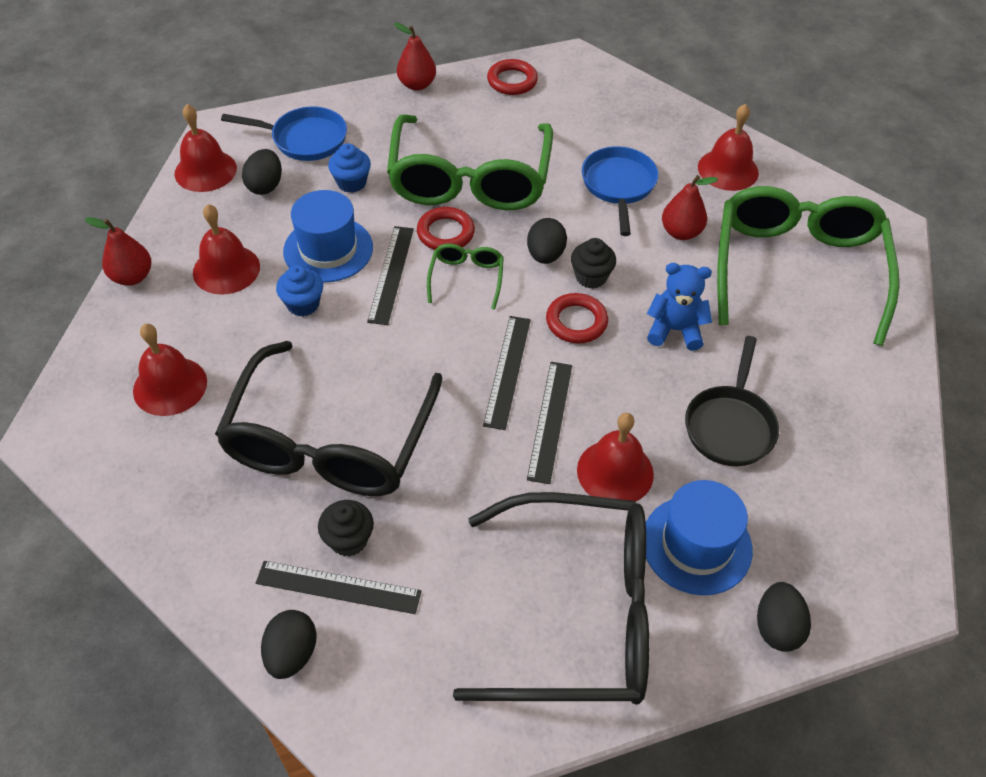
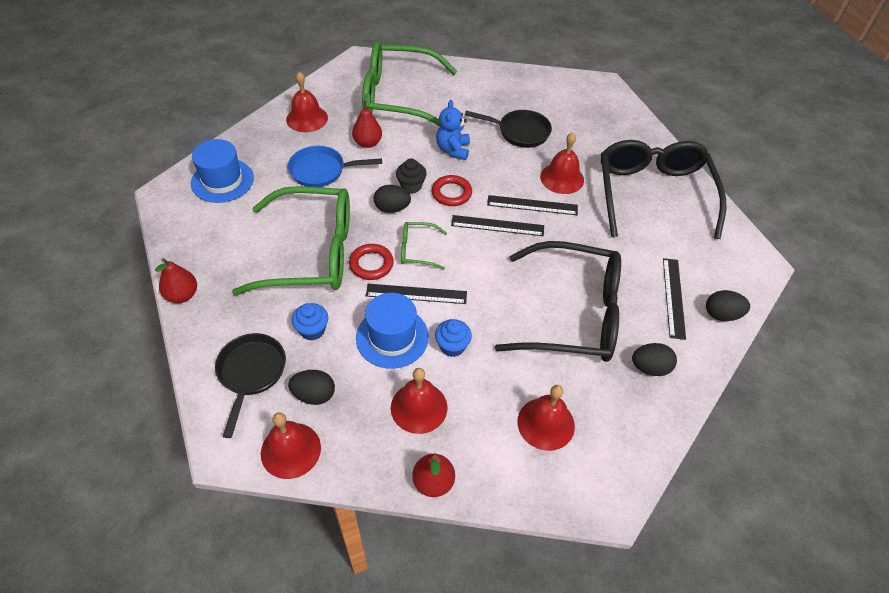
camera: 95 degrees left, 0 degrees up
(304, 139) = (251, 373): blue pan -> black pan
(348, 540) = (641, 296): black cupcake -> none
(512, 81) = (188, 231): red ring -> none
(696, 545) = (599, 149): blue hat -> blue hat (222, 180)
(777, 627) = (635, 125): black egg -> black egg (650, 368)

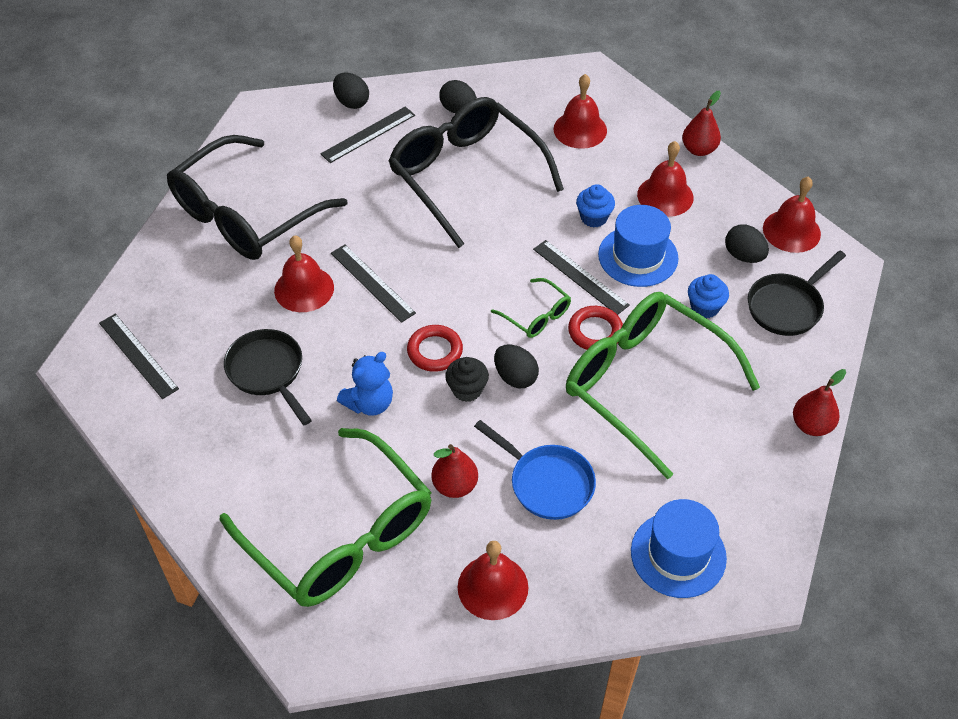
camera: 135 degrees left, 0 degrees up
(497, 226) = (432, 286): black ruler -> black ruler (138, 355)

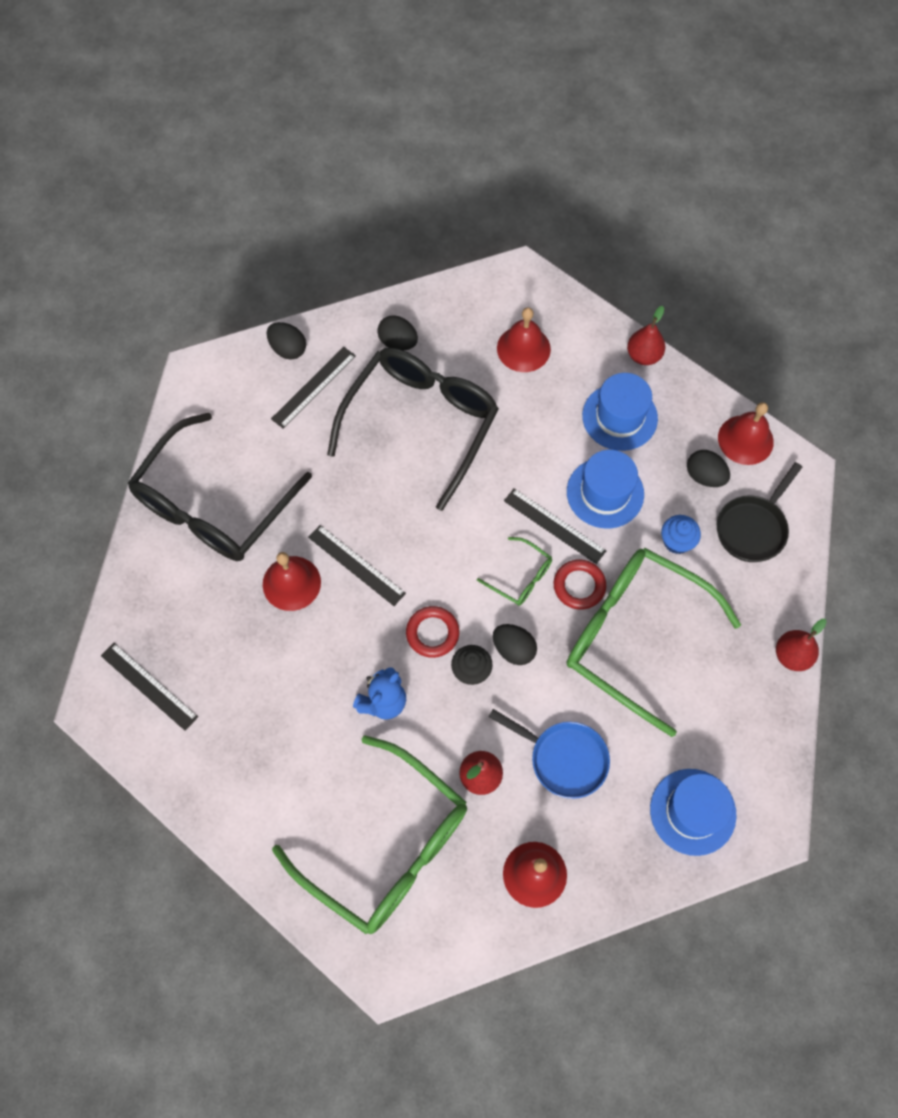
camera: 10 degrees left, 15 degrees up
(268, 372) = (279, 683): black pan -> none
(465, 175) = (421, 423): black glasses -> black glasses turned 75 degrees clockwise
(594, 217) = (555, 454): blue cupcake -> none
(665, 196) = (619, 417): red bell -> blue hat

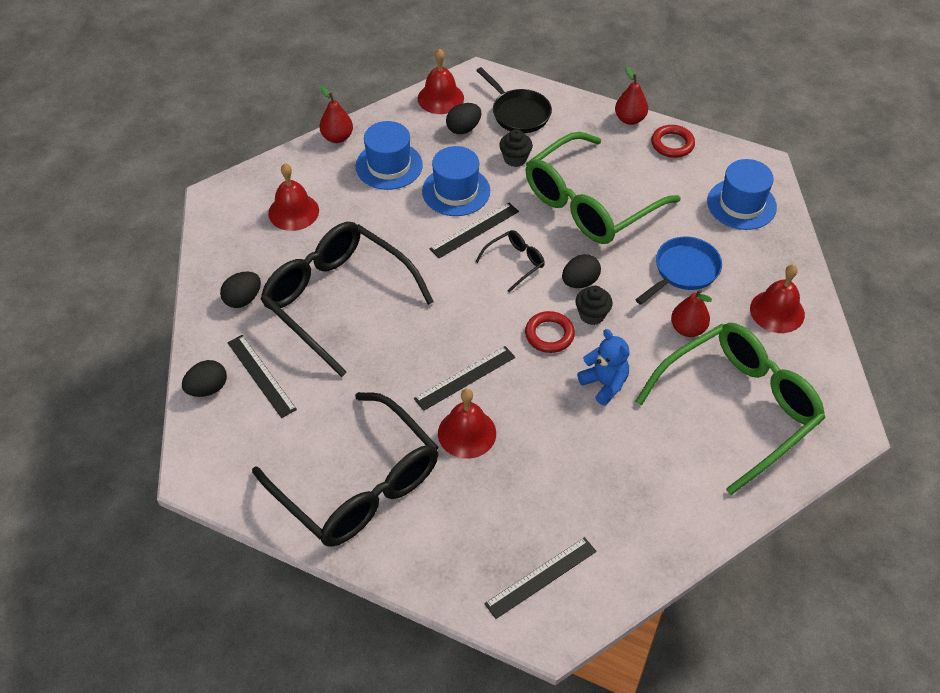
camera: 75 degrees left, 15 degrees down
(521, 577) = (515, 262): green glasses -> black glasses
(579, 586) = (535, 227): red ring -> red ring (672, 144)
(676, 541) = (515, 159): blue cupcake -> black cupcake

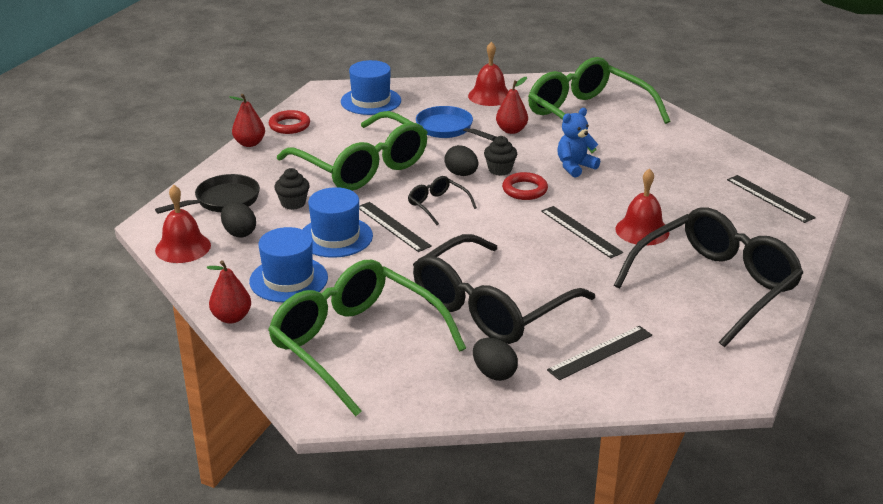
camera: 90 degrees left, 20 degrees down
(207, 389) = (625, 389): black egg -> none
(293, 212) = (355, 344): red bell -> green glasses

